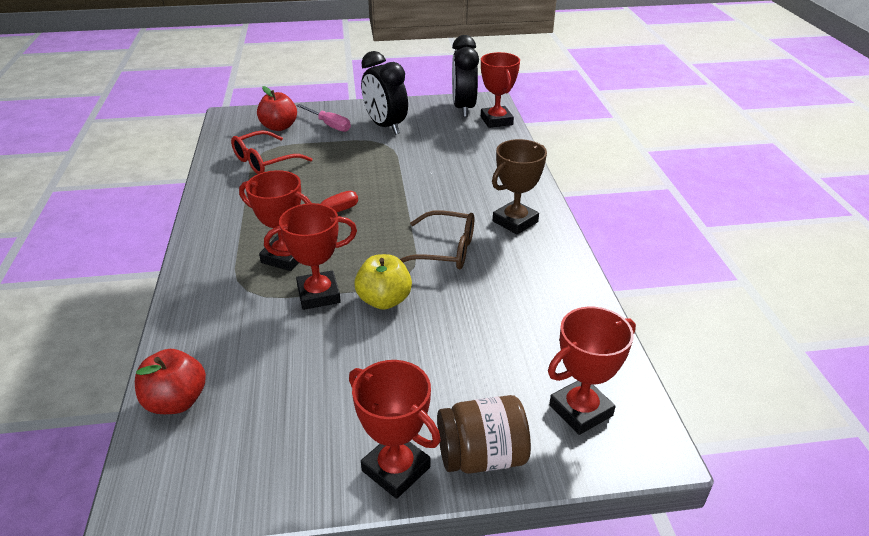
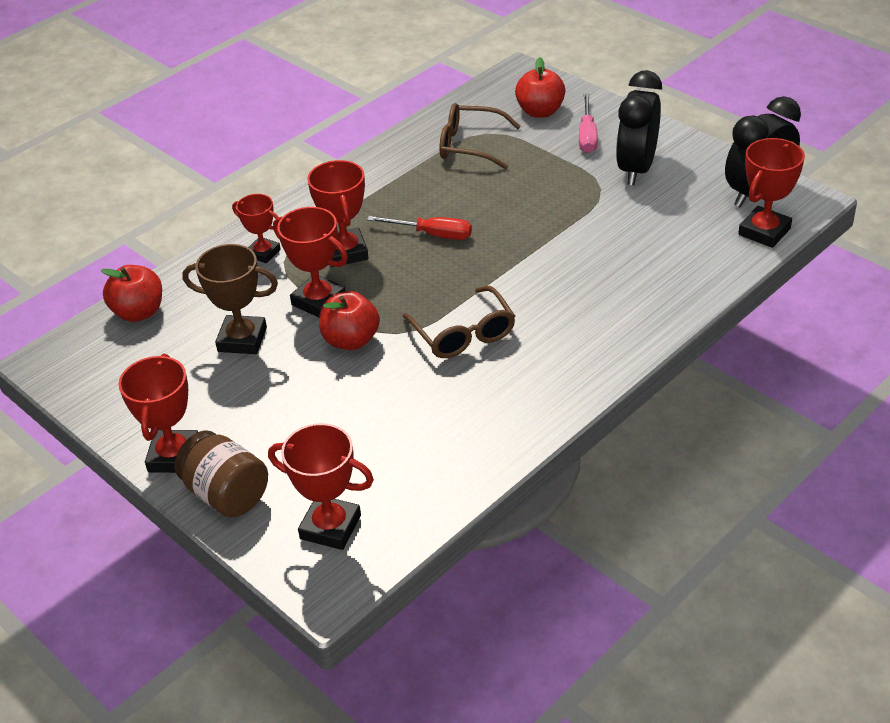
camera: 55 degrees right, 5 degrees up
(220, 295) = (263, 253): none -> red trophy
(265, 161) = (470, 145): red glasses -> brown glasses
(384, 300) = (351, 340): yellow apple -> red apple
(515, 221) = (568, 352): brown trophy -> brown trophy (242, 339)

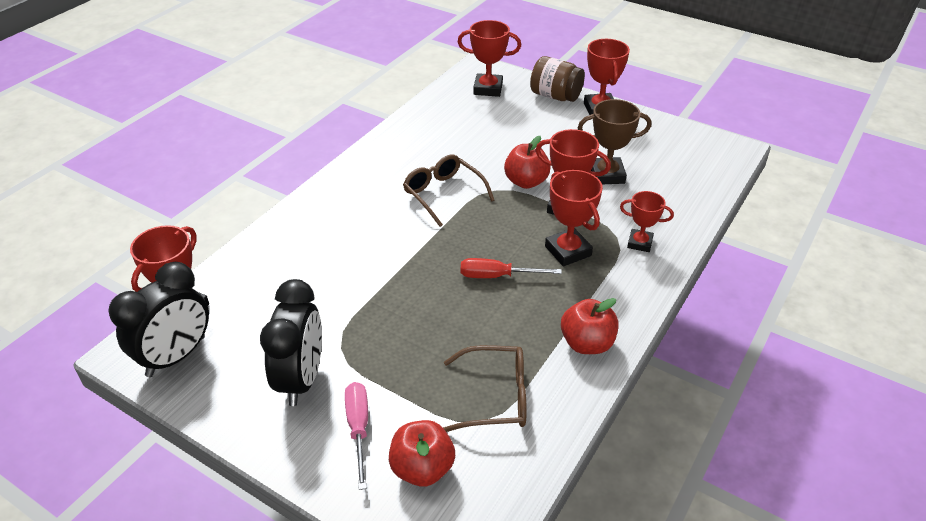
camera: 165 degrees right, 0 degrees up
(139, 312) = (701, 186): red apple -> red apple (587, 343)

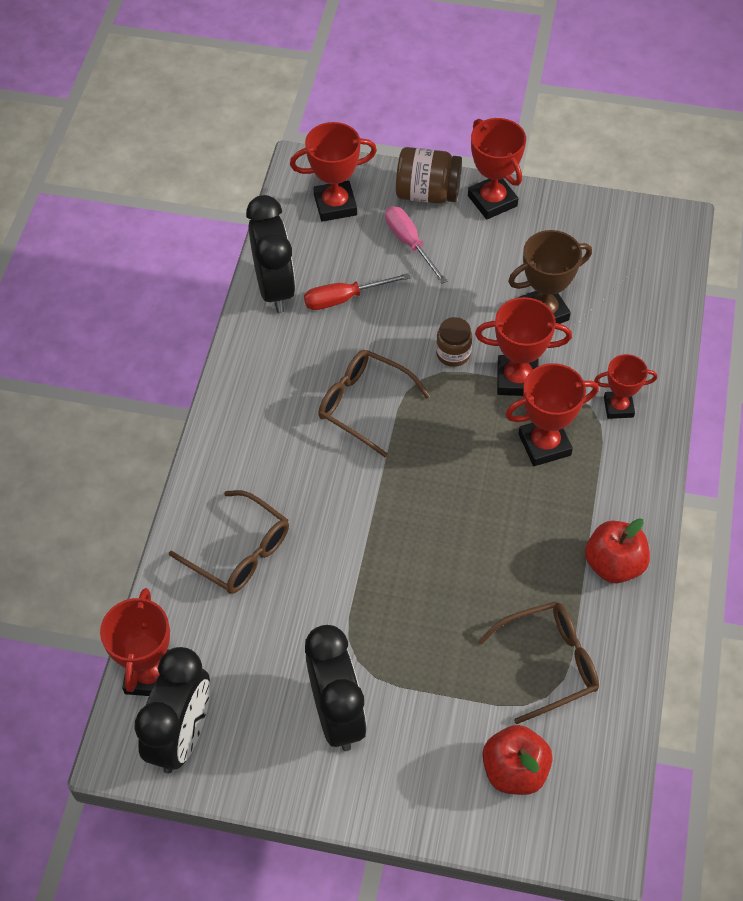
camera: 20 degrees left, 15 degrees up
(299, 254) = (240, 552): none -> brown glasses
(358, 428) = (429, 750): pink screwdriver -> pink screwdriver (409, 243)
(420, 120) = (274, 288): none -> black clock
(497, 276) = (482, 506): red screwdriver -> red screwdriver (344, 298)
(526, 182) = (453, 353): red apple -> brown jar
(568, 251) = (544, 444): red trophy -> red trophy turned 60 degrees counterclockwise

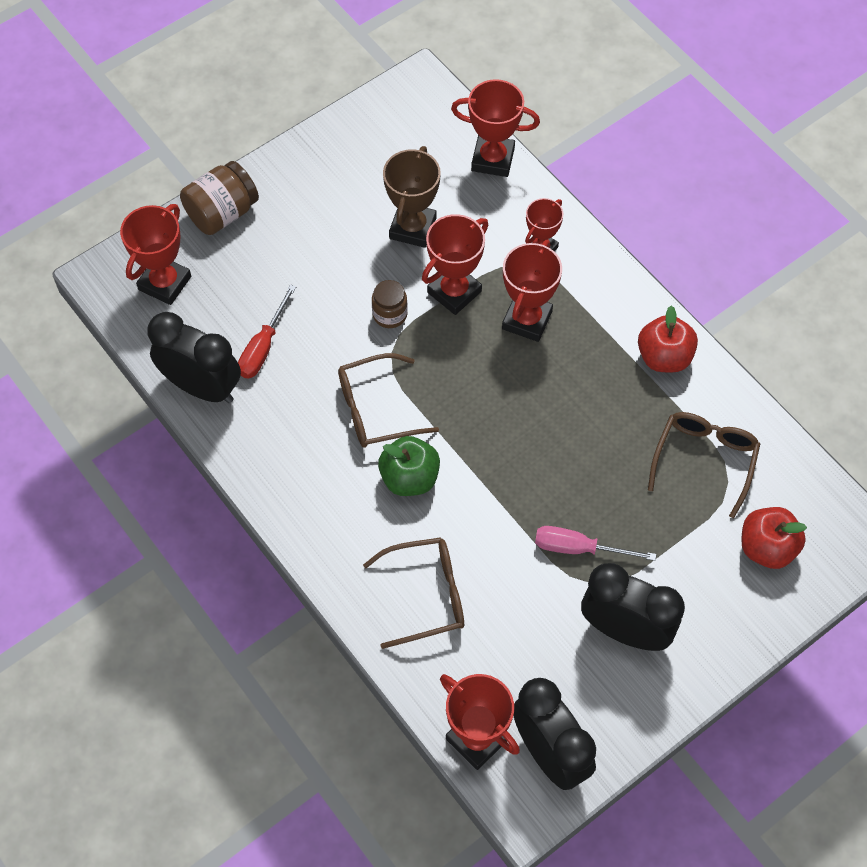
camera: 50 degrees left, 5 degrees up
(327, 468) = (409, 478): none -> green apple
(409, 243) = (257, 262): pink screwdriver -> pink screwdriver (578, 548)
(492, 201) = (276, 177): red trophy -> red trophy (493, 159)

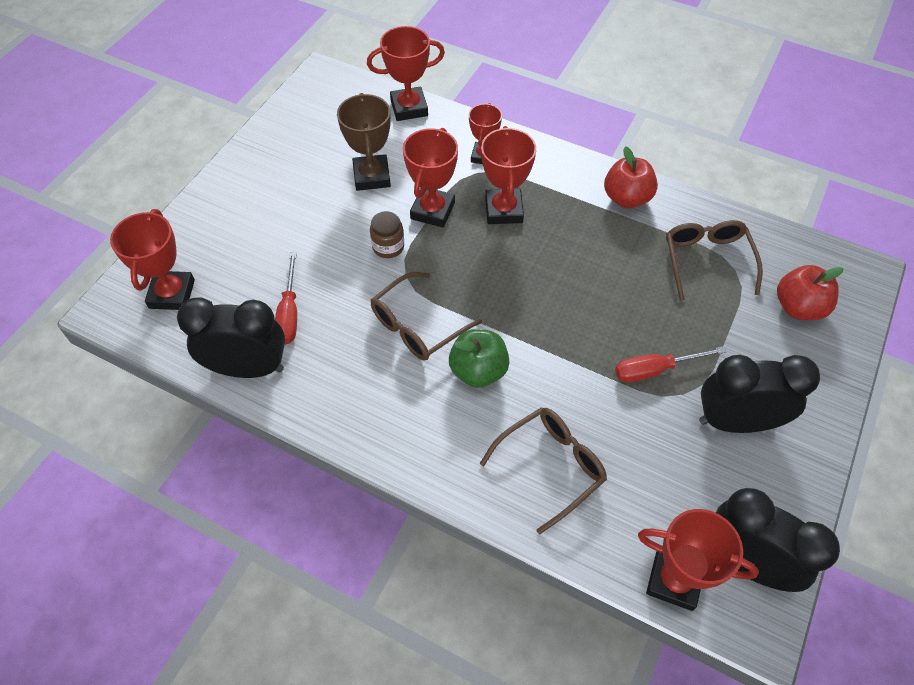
camera: 25 degrees left, 5 degrees down
(222, 213) = (200, 220): brown jar -> none
(578, 548) = (655, 370): pink screwdriver -> red screwdriver

